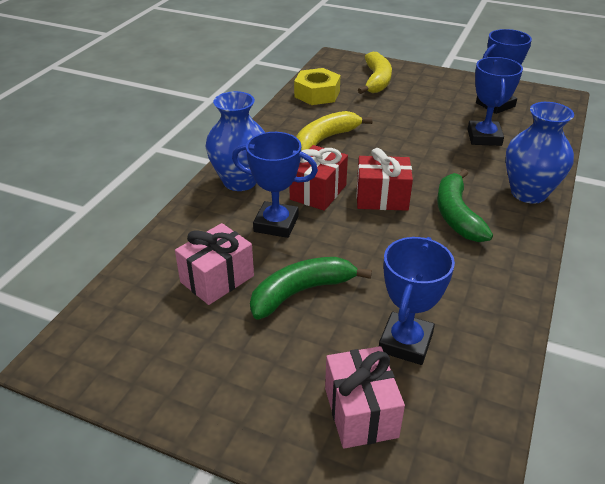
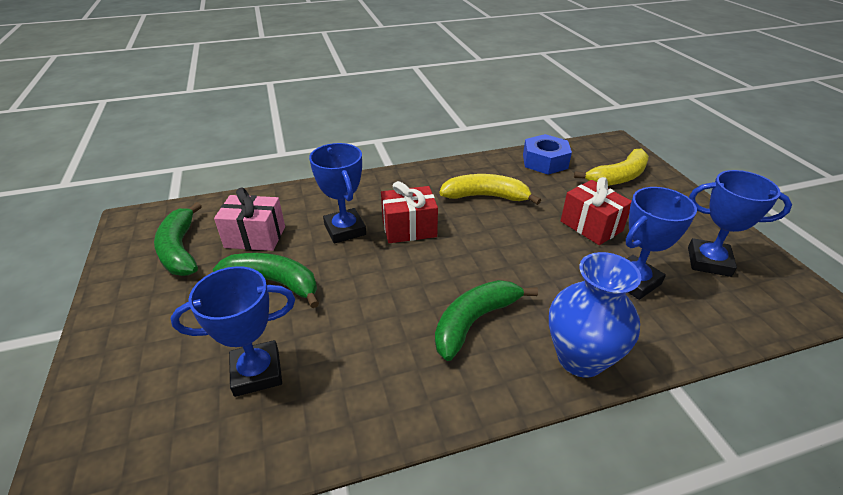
camera: 50 degrees right, 0 degrees up
(171, 336) = (180, 249): none -> green banana
(240, 181) = (378, 189): blue vase -> none
(317, 94) = (545, 161): yellow nut -> blue nut
(360, 412) = (153, 384): pink gift -> none
(382, 198) = (443, 264): red gift -> red gift (591, 226)

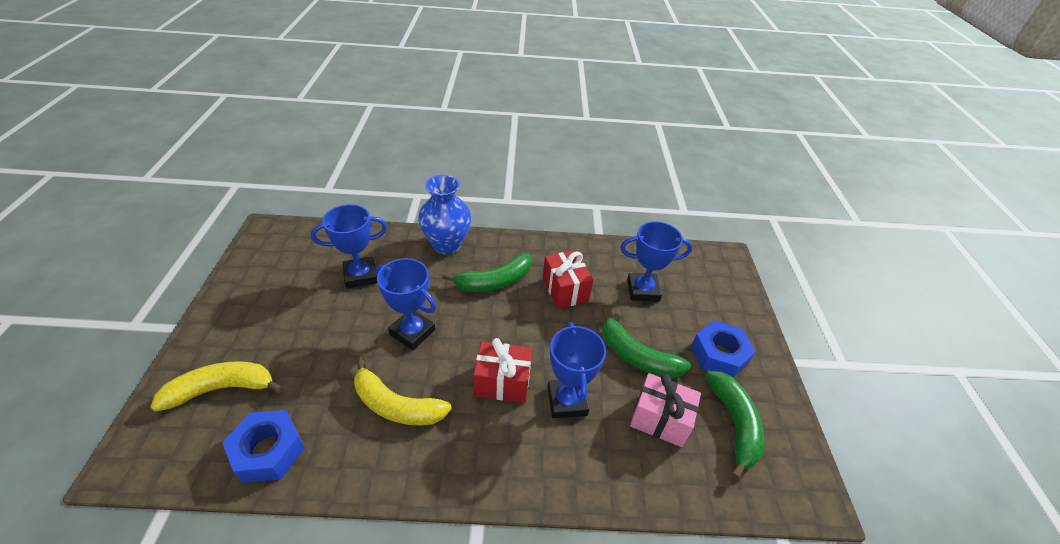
camera: 165 degrees left, 5 degrees up
(167, 309) = (719, 355): none -> blue nut
(591, 226) = (333, 332): red gift -> red gift (565, 290)
(708, 261) = (287, 273): blue trophy -> blue trophy (412, 332)

